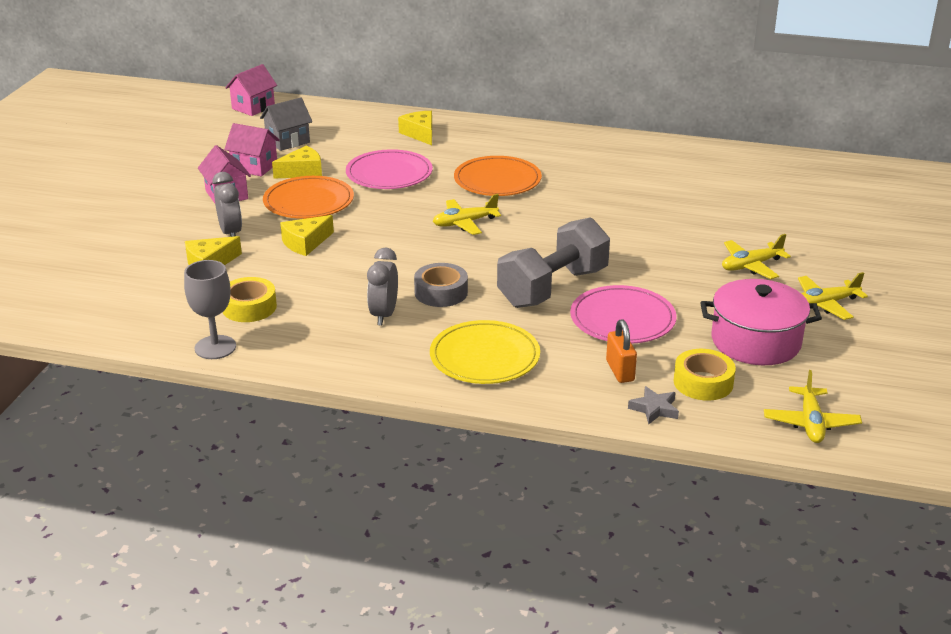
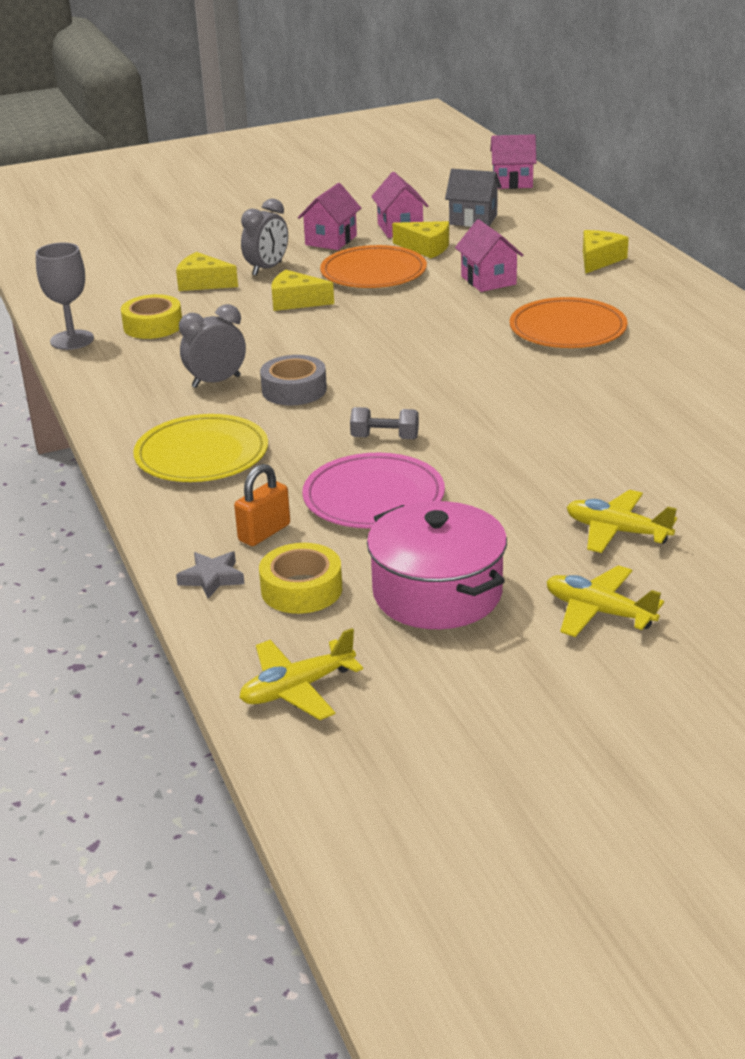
camera: 55 degrees right, 0 degrees up
(389, 174) = (488, 280): pink plate -> pink house
(464, 223) = (448, 349): yellow plane -> none
(553, 288) = (385, 438): grey dumbbell -> grey dumbbell, size x0.43

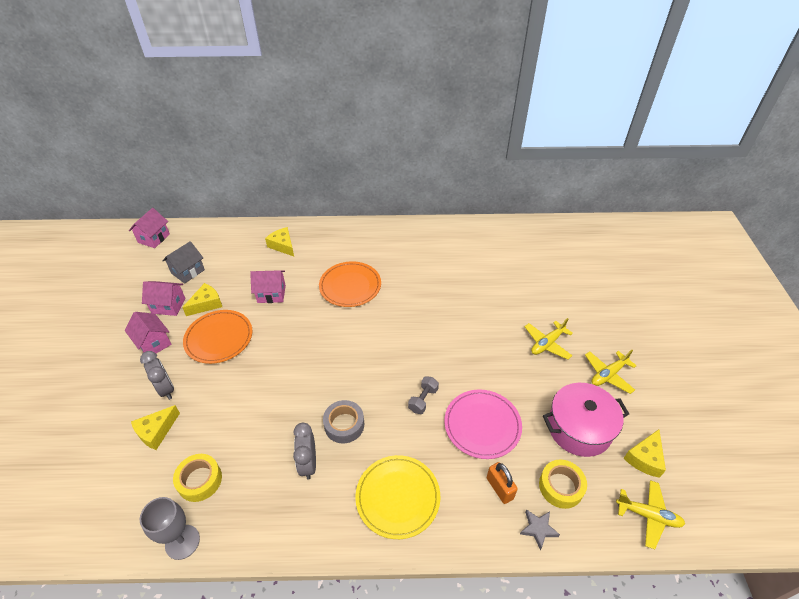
camera: 70 degrees left, 15 degrees up
(296, 301) = (227, 388): yellow cheese -> yellow cheese (645, 458)
(297, 689) = (648, 515): yellow plane -> yellow plane turned 60 degrees counterclockwise

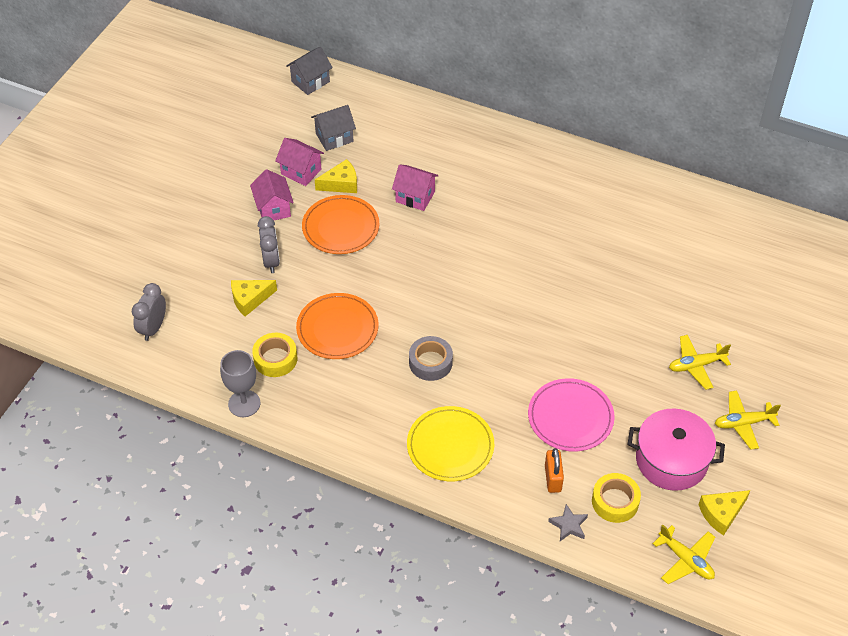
camera: 25 degrees right, 5 degrees up
(154, 238) = (310, 82): pink house -> grey house
(283, 246) = (452, 141): yellow cheese -> none
(308, 463) = (380, 384): grey clock -> grey clock (153, 328)
(350, 286) = (507, 218): orange plate -> orange plate (337, 328)
(423, 400) = (523, 370): grey dumbbell -> none

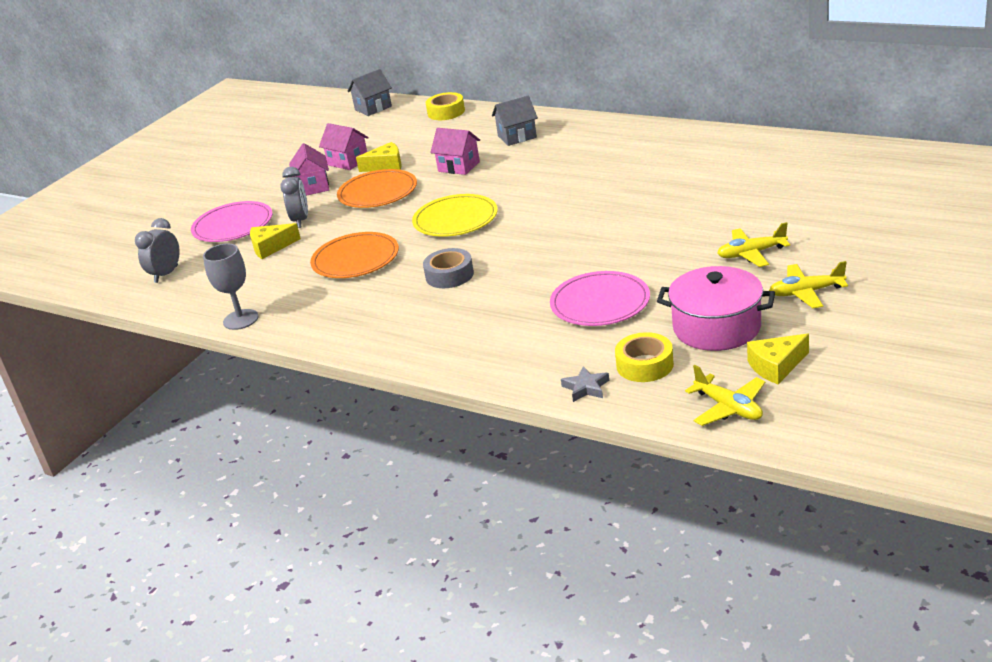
camera: 10 degrees right, 20 degrees down
(203, 260) = (233, 226): none -> pink plate
(275, 359) = (284, 285): yellow tape -> yellow tape (446, 112)
(334, 137) = (387, 138): grey house -> grey house (517, 137)
(450, 446) = (458, 334): yellow plate -> yellow plate (455, 219)
(553, 478) = (572, 351): orange padlock -> none

